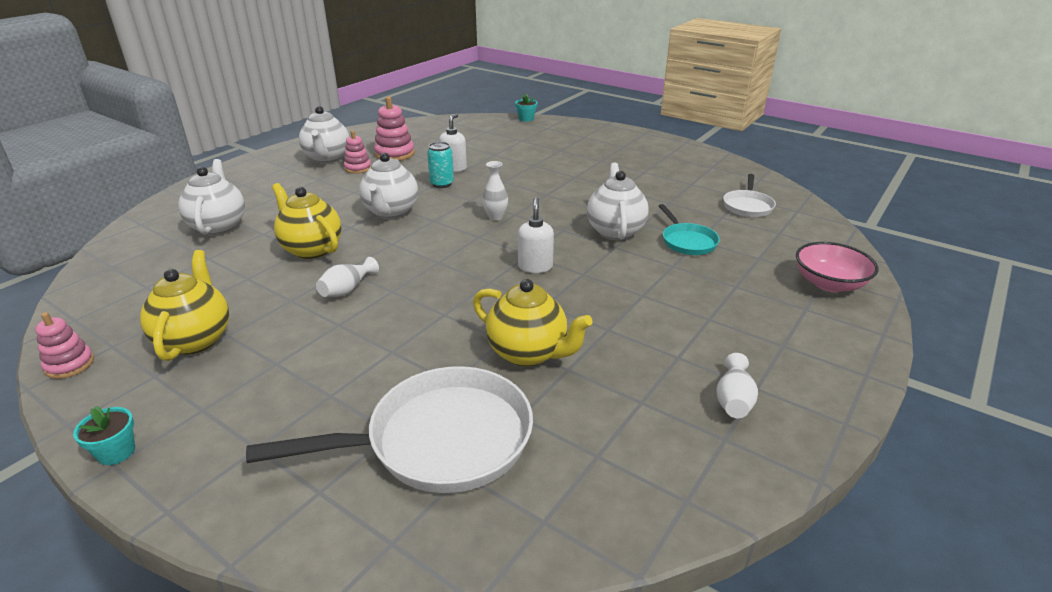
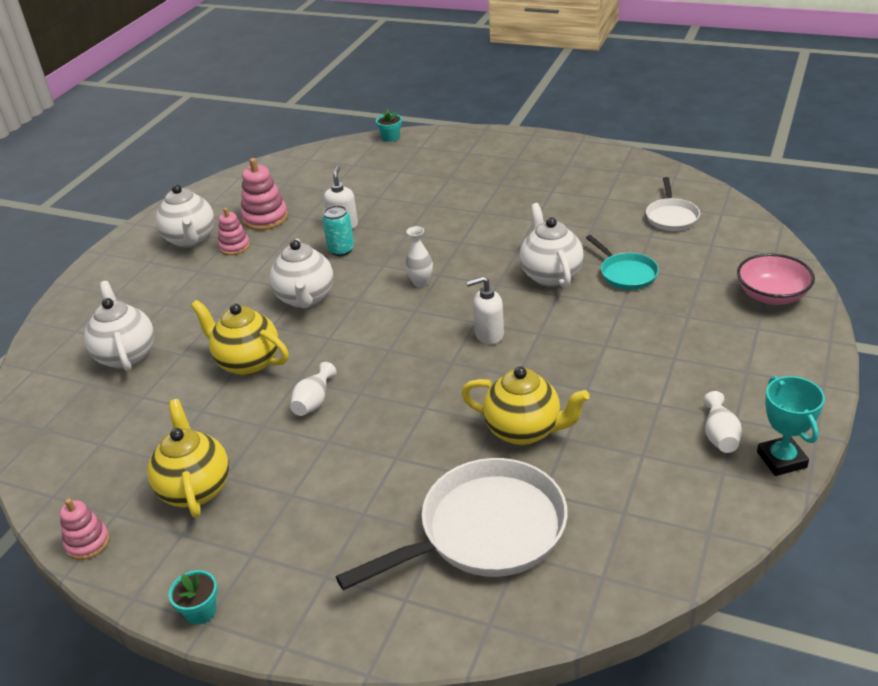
camera: 10 degrees left, 5 degrees up
(535, 266) = (488, 335): white soap dispenser -> white soap dispenser turned 90 degrees counterclockwise
(797, 440) = (781, 460): none -> turquoise trophy

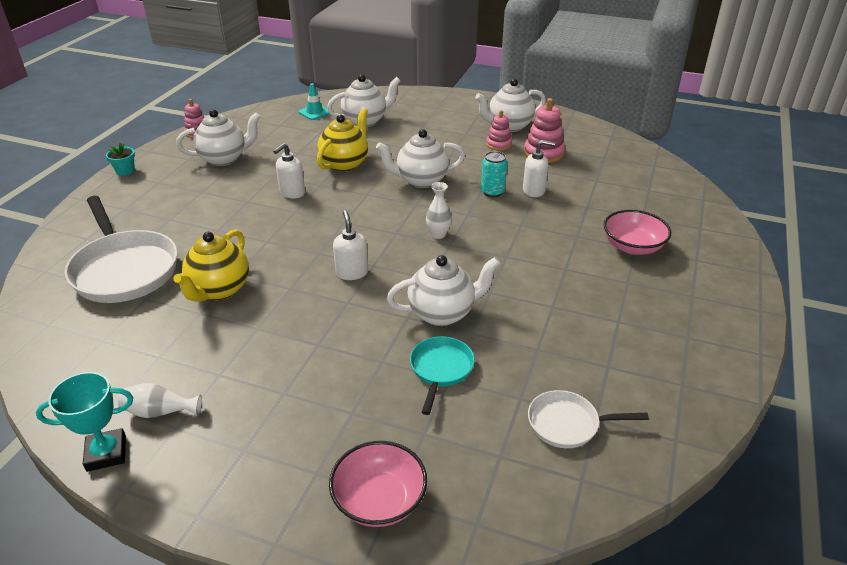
camera: 85 degrees right, 0 degrees up
(72, 410) = (314, 112): none -> turquoise traffic cone
(195, 489) = (224, 159): yellow teapot -> white teapot
(314, 401) = (292, 193): white vase -> white soap dispenser
(390, 137) = (715, 208): turquoise flower pot -> none
(448, 178) = (633, 247): none -> pink bowl
(626, 273) = (440, 369): turquoise pan -> turquoise pan turned 135 degrees clockwise

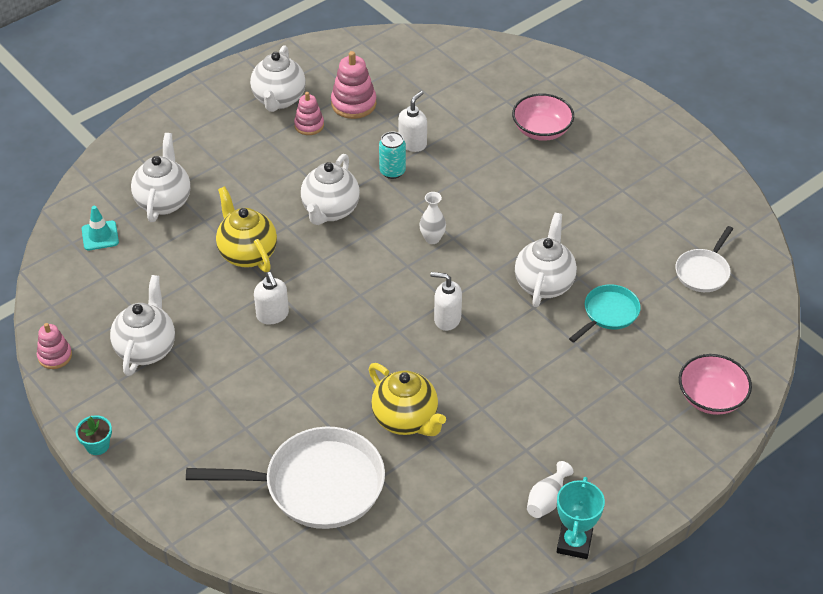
camera: 60 degrees left, 10 degrees up
(440, 369) = (608, 313): turquoise pan -> turquoise pan turned 90 degrees clockwise

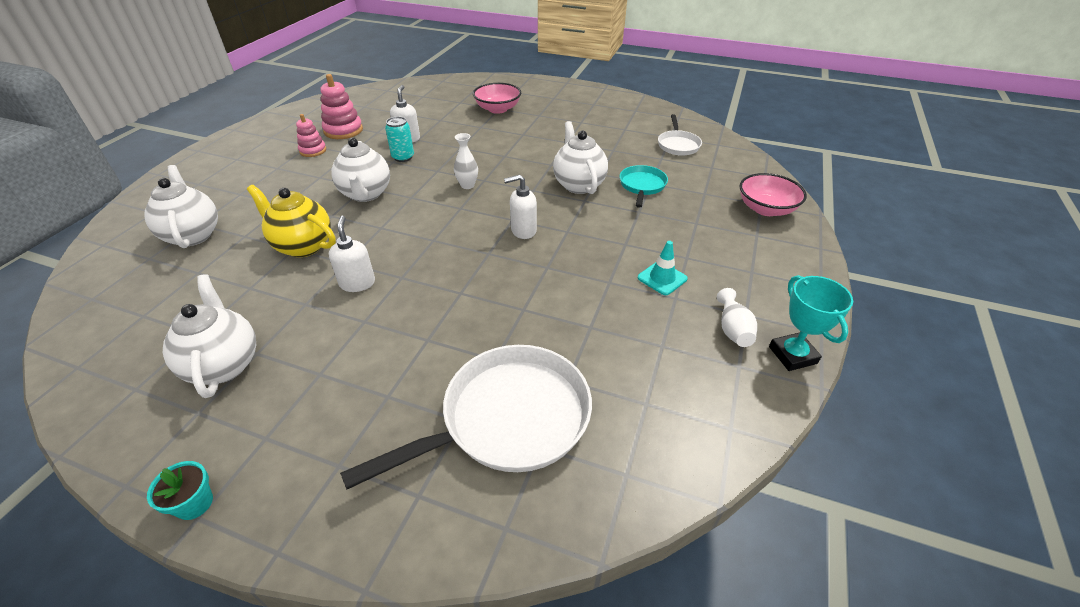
camera: 30 degrees left, 5 degrees down
(55, 356) = (96, 419): pink stacking toy -> none
(100, 236) = (126, 282): turquoise traffic cone -> turquoise traffic cone (662, 278)
(273, 315) = (357, 283): white soap dispenser -> white soap dispenser turned 135 degrees counterclockwise
(279, 100) = (277, 144): white teapot -> none
(406, 420) = (551, 318): yellow teapot -> none

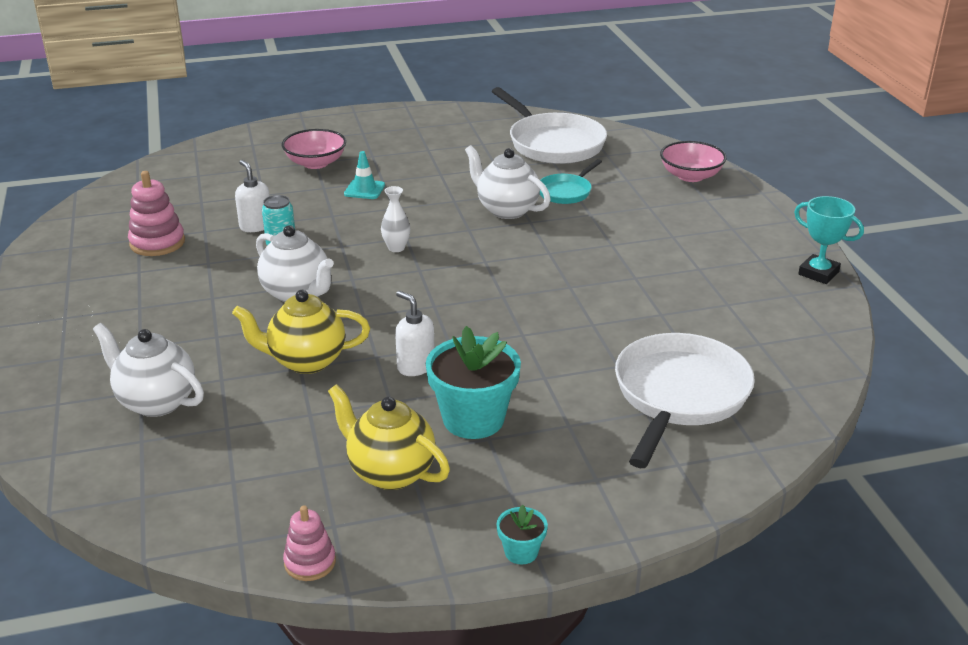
camera: 35 degrees left, 10 degrees down
(224, 364) = (390, 472): white teapot -> yellow teapot
(313, 150) = (155, 275): pink stacking toy -> pink stacking toy (310, 562)
(332, 350) = (473, 419): none -> turquoise flower pot
(523, 231) = (509, 267): white soap dispenser -> none
(642, 186) = (566, 192): turquoise pan -> turquoise pan turned 120 degrees counterclockwise
(662, 278) = (672, 259): turquoise traffic cone -> turquoise traffic cone (364, 190)
(678, 145) = (552, 143): white pan -> white pan, size x1.92
(733, 329) = (763, 273): white vase -> none

